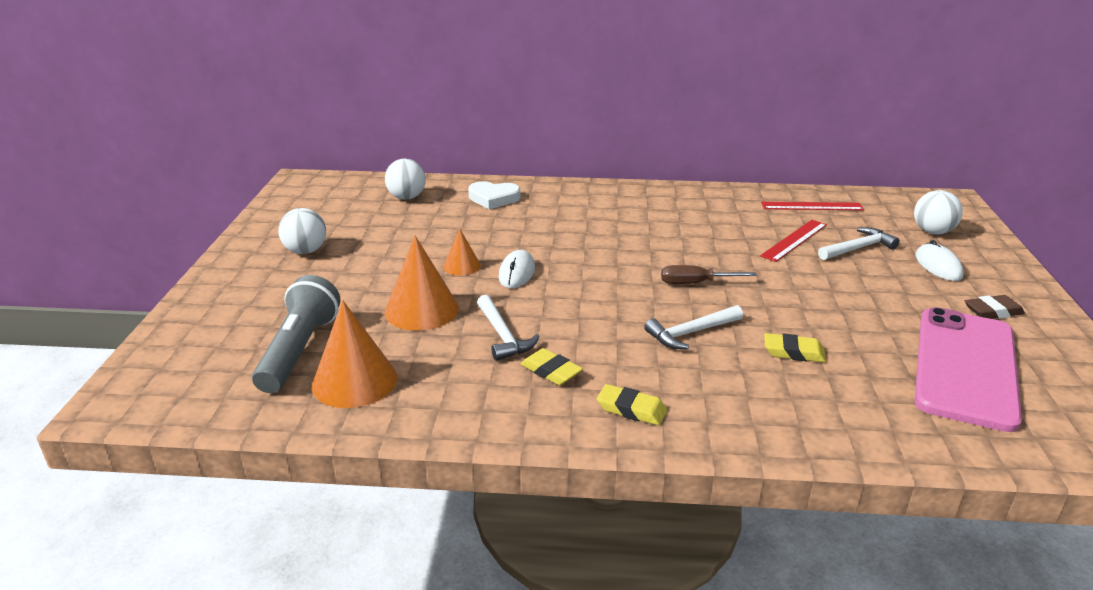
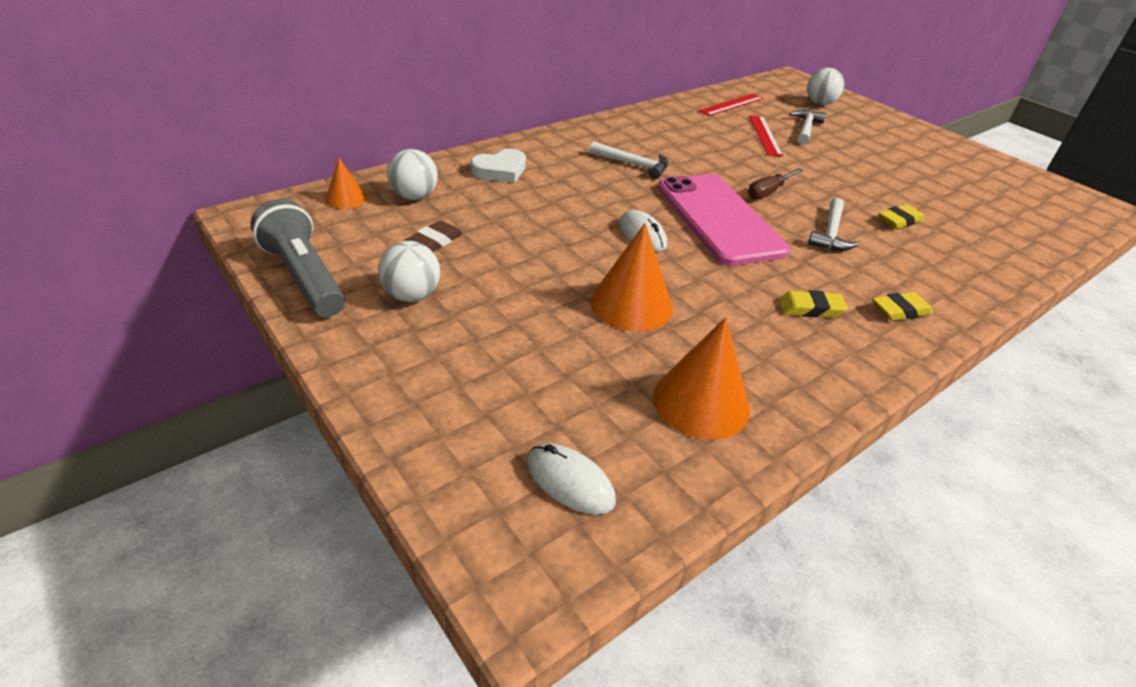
camera: 45 degrees left, 10 degrees up
(299, 351) = (601, 402): grey flashlight -> grey flashlight (304, 277)
(462, 266) = (589, 247): orange cone -> orange cone (345, 198)
(503, 336) = (730, 296): white hammer -> white hammer (633, 165)
(938, 266) = (860, 127): white mouse -> white mouse (570, 481)
(965, 367) = (976, 192): pink phone -> pink phone (719, 219)
(993, 312) = (929, 149): brown eraser -> brown eraser (435, 241)

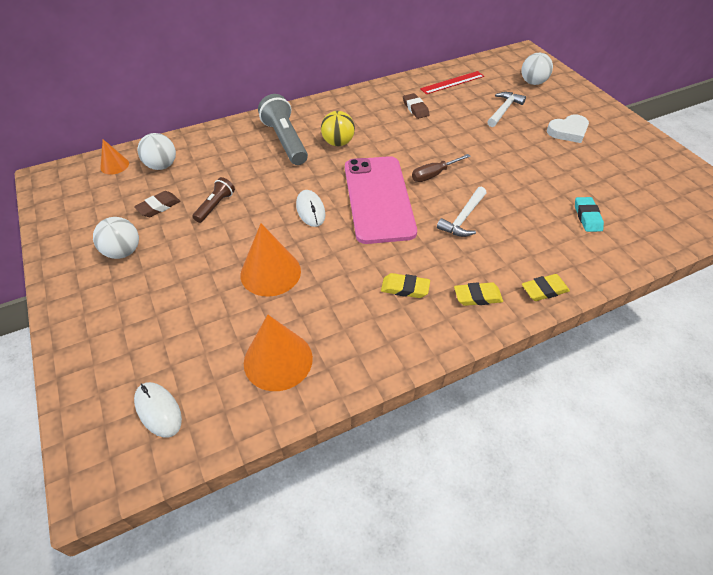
camera: 15 degrees right, 10 degrees up
(304, 277) = (61, 231): grey flashlight -> grey flashlight (285, 141)
(500, 170) = (234, 144): white heart -> white heart (568, 131)
(514, 236) = (215, 206): none -> brown flashlight
(633, 165) = (338, 143): white hammer -> yellow ball
(705, 129) = (415, 108): none -> brown eraser
(764, 135) = (463, 116): red ruler -> none
(899, 221) = (531, 209): yellow eraser -> yellow eraser (544, 290)
(964, 224) = (587, 217): none -> turquoise eraser

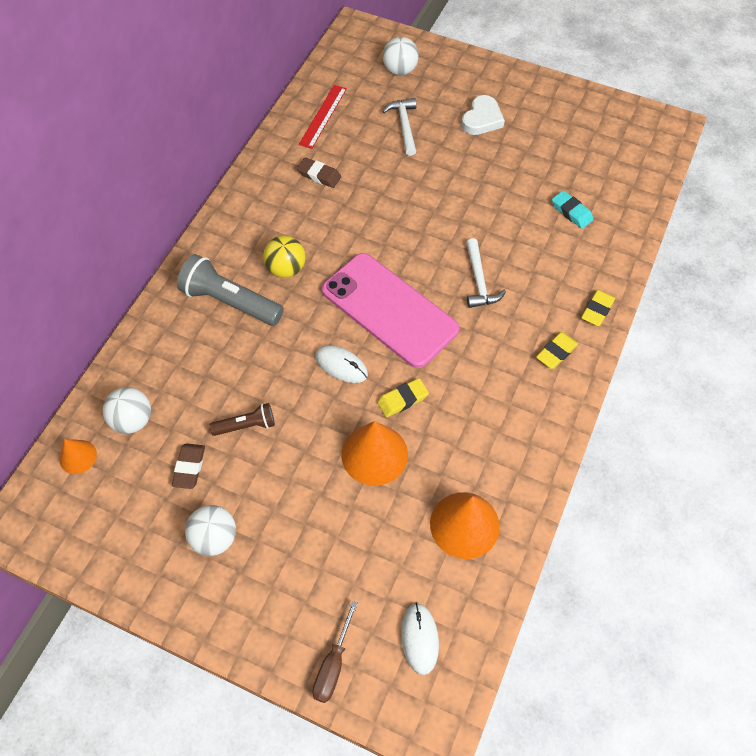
camera: 40 degrees left, 10 degrees up
(158, 410) = (419, 639): white mouse -> white mouse turned 75 degrees clockwise
(215, 206) = (246, 425): brown flashlight -> brown flashlight turned 90 degrees clockwise
(405, 288) = (496, 386): yellow eraser -> yellow eraser (402, 399)
(433, 175) = (411, 249): brown screwdriver -> brown screwdriver (333, 666)

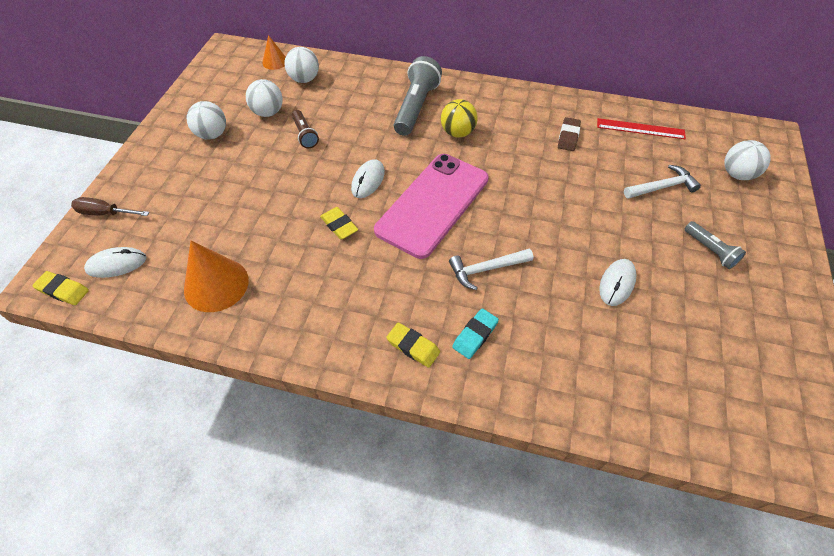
camera: 80 degrees right, 5 degrees down
(189, 467) = (268, 112): brown eraser -> white ball
(374, 454) = (284, 213): orange cone -> none
(482, 119) = (710, 250): white heart -> grey flashlight
(507, 191) = (617, 283): none -> white mouse
(571, 212) = (614, 350): turquoise eraser -> turquoise eraser (475, 335)
(597, 310) = (479, 386): yellow eraser -> yellow eraser (63, 290)

